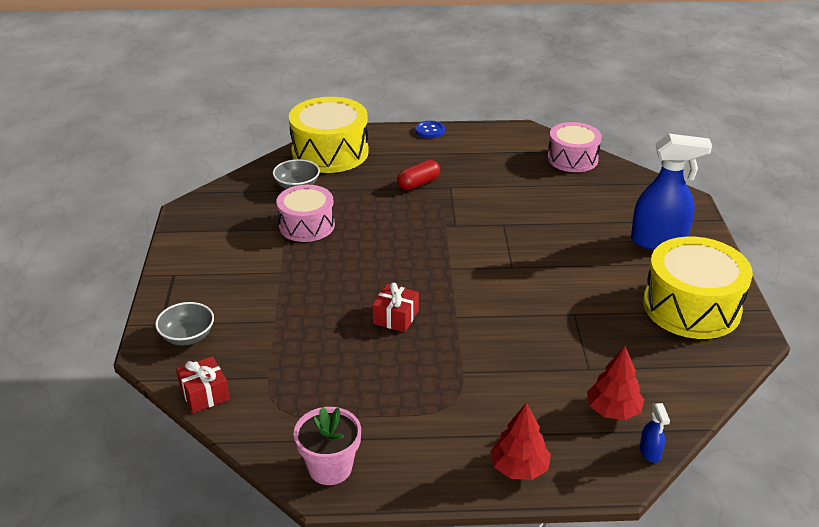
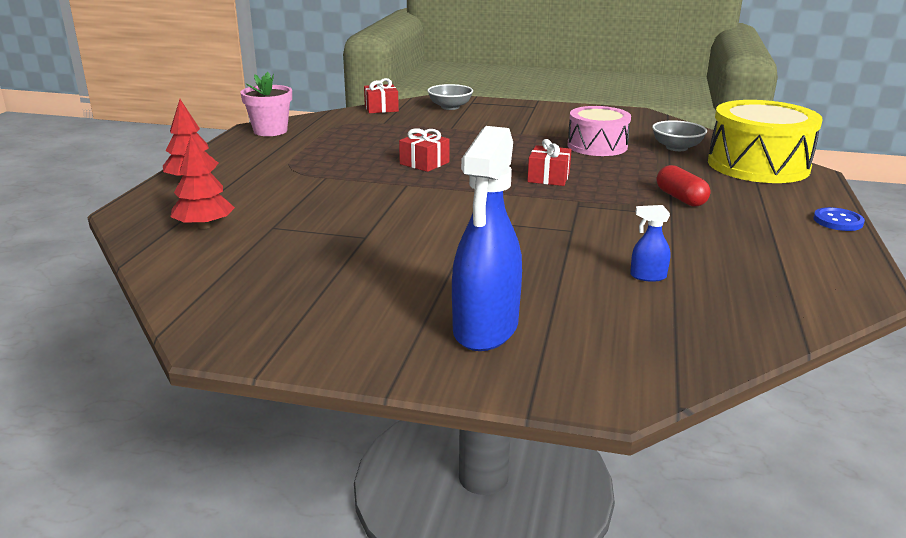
camera: 105 degrees right, 10 degrees down
(402, 243) = (548, 177): none -> red gift
(572, 159) = (766, 312): pink drum -> none
(650, 452) = (134, 230): blue spray bottle -> blue spray bottle (647, 276)
(691, 307) = (315, 312): yellow drum -> none

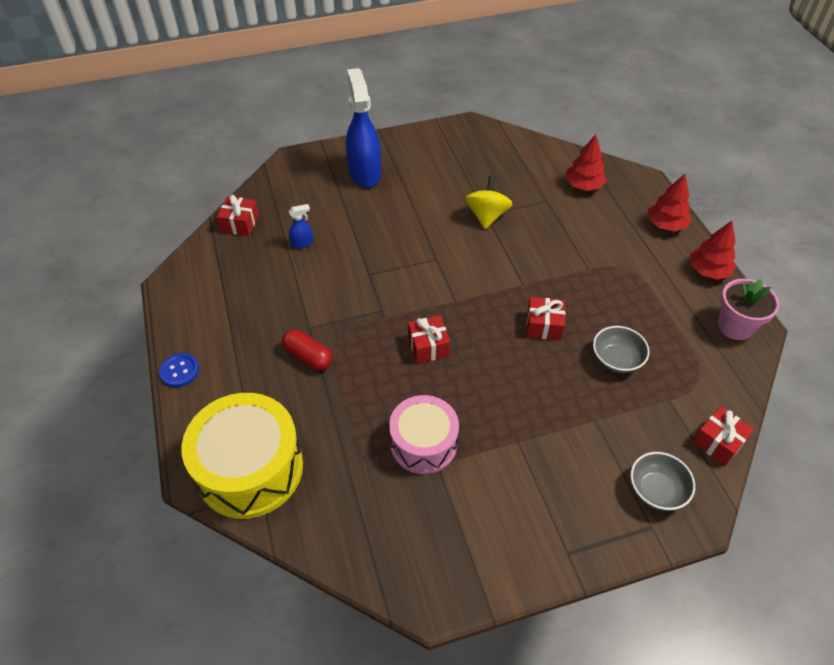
camera: 150 degrees right, 25 degrees up
(224, 152) = (708, 271): none -> red tree
(367, 234) = (486, 216): none -> yellow spinning top
(676, 148) = (342, 481): grey bowl -> grey bowl (616, 360)
(747, 325) = (240, 223): none -> red gift

